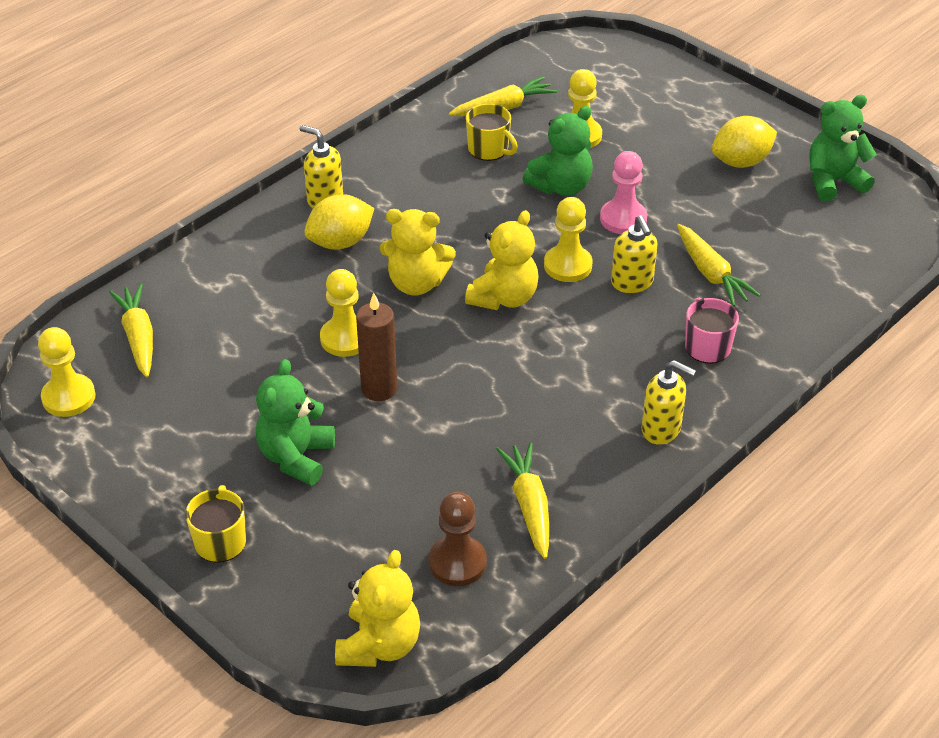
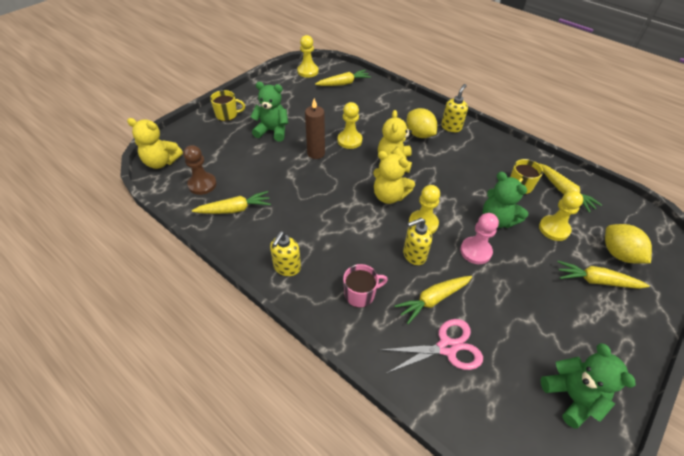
camera: 85 degrees right, 5 degrees up
(670, 121) = (597, 281): none -> yellow carrot
(741, 162) = (568, 326): yellow lemon -> yellow lemon (618, 254)
(783, 270) = (447, 347): none -> pink scissors

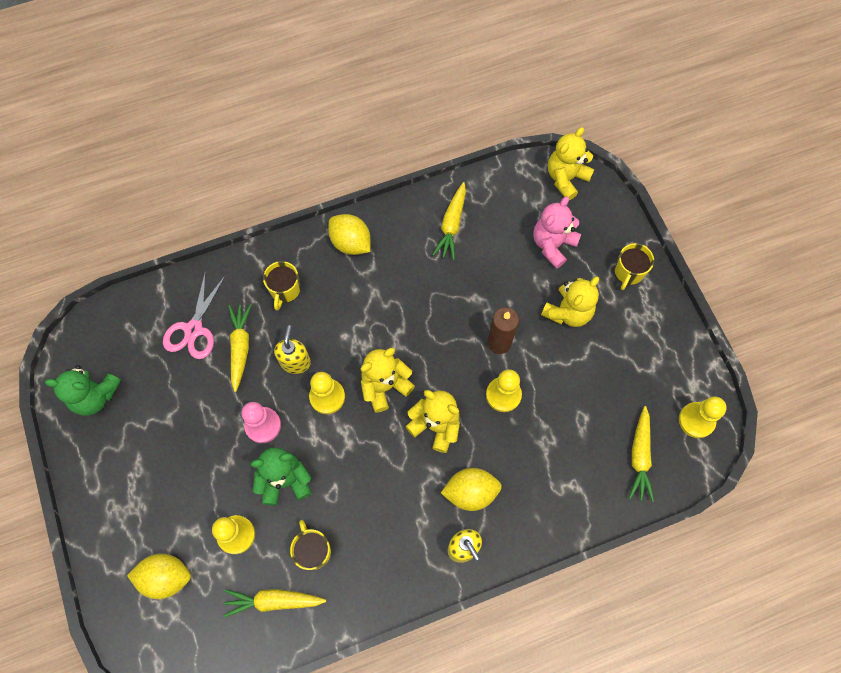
camera: 120 degrees right, 20 degrees up
(202, 184) = (506, 207): brown pawn -> none
(224, 152) = (552, 245): none -> pink teddy bear
(272, 131) = (568, 312): green teddy bear -> yellow teddy bear
(287, 267) = (351, 243): yellow soap dispenser -> yellow lemon
(360, 294) = (285, 290): pink mug -> yellow mug
(597, 281) = (157, 520): yellow carrot -> none

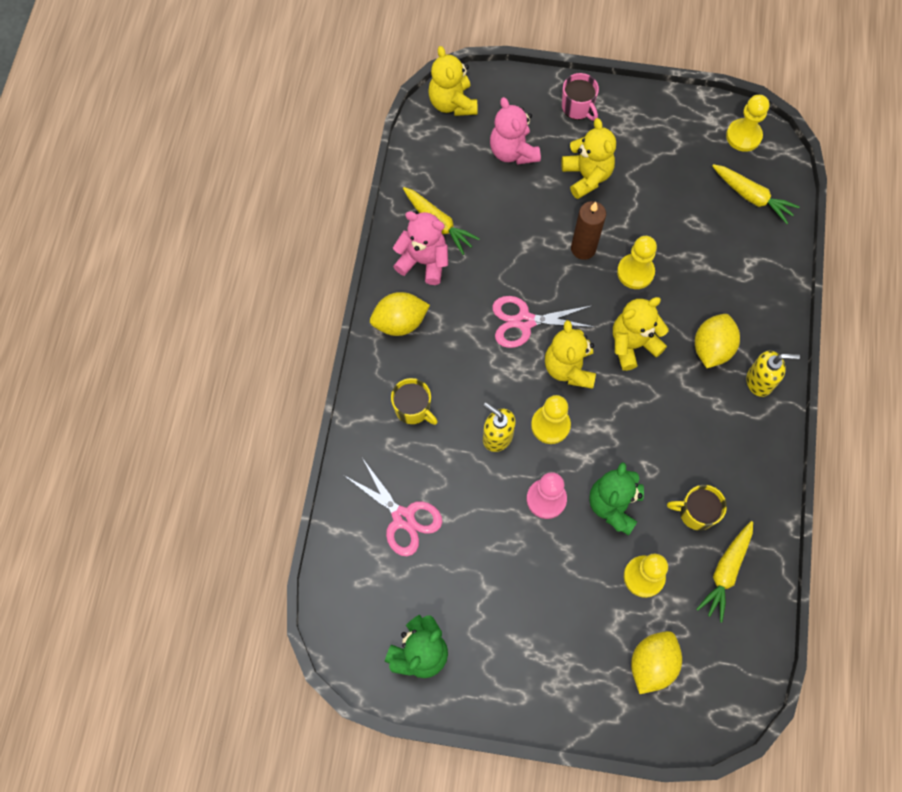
camera: 60 degrees left, 0 degrees up
(240, 348) = (451, 481): yellow carrot -> none
(406, 331) = (524, 321): none -> pink scissors
(412, 232) = (423, 261): none -> pink teddy bear
(628, 272) = (577, 107): yellow mug -> pink mug

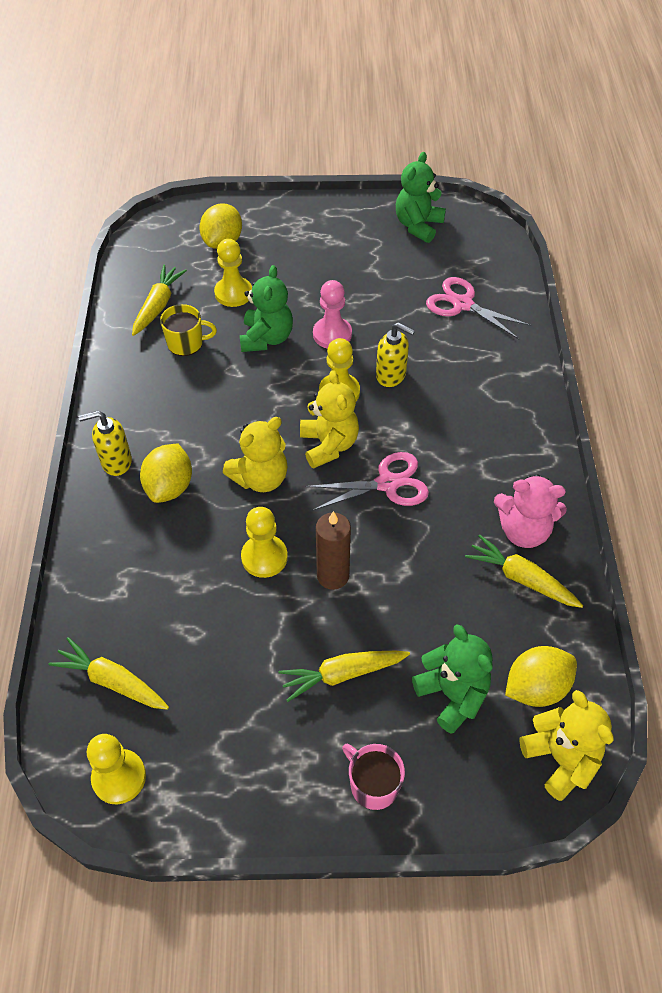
camera: 170 degrees right, 15 degrees down
(400, 322) = (527, 462): yellow lemon -> yellow lemon (536, 687)
(413, 409) = (483, 386): yellow mug -> none
(513, 151) = (452, 695): pink teddy bear -> green teddy bear
(586, 176) = (343, 674): yellow teddy bear -> yellow carrot

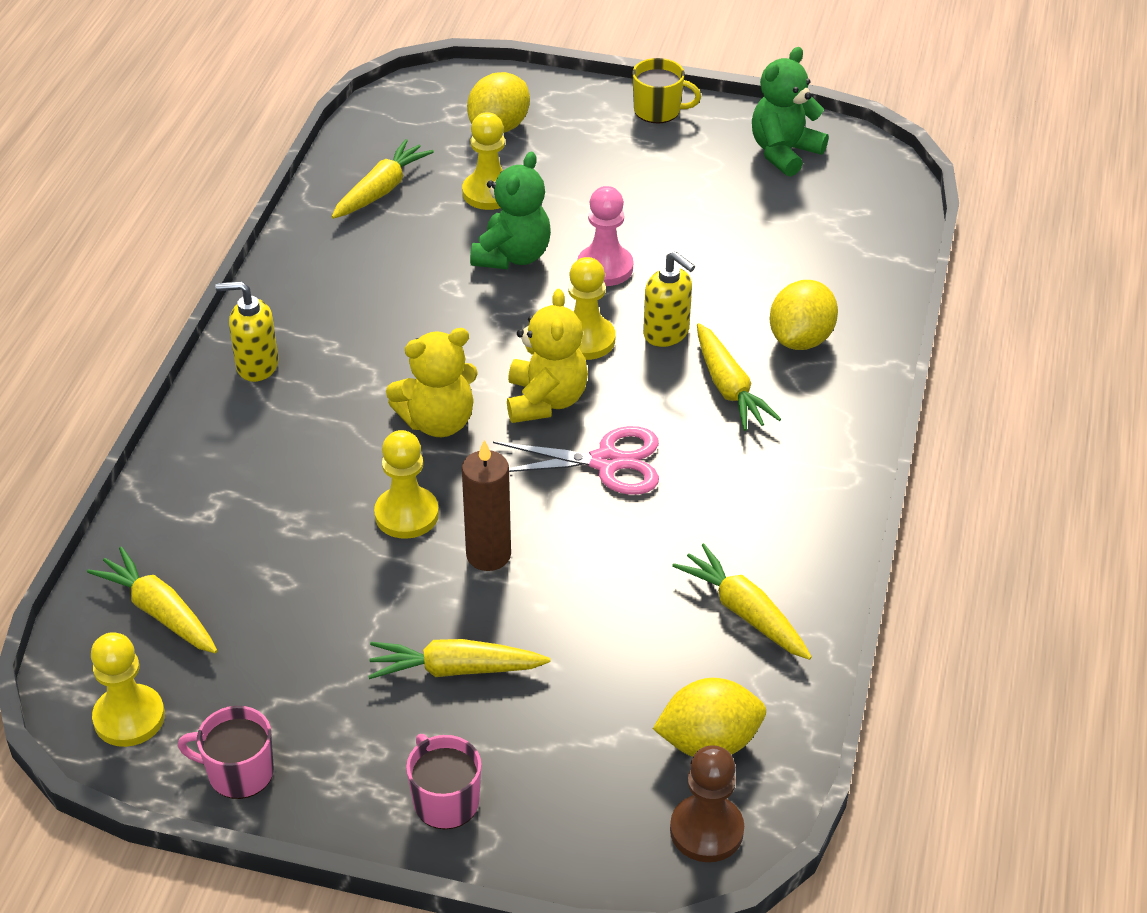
camera: 15 degrees right, 10 degrees down
(169, 487) = (315, 408): yellow lemon -> yellow lemon (801, 339)
(186, 343) = (401, 242): yellow mug -> yellow mug (658, 110)
(216, 802) = (239, 772): none -> pink mug
(447, 408) = (728, 387): none -> yellow carrot
(452, 695) = (591, 725): green teddy bear -> none
(462, 304) = (805, 263): pink scissors -> none
(523, 531) = (772, 556): pink teddy bear -> none
(560, 759) = (706, 830): yellow teddy bear -> brown pawn

